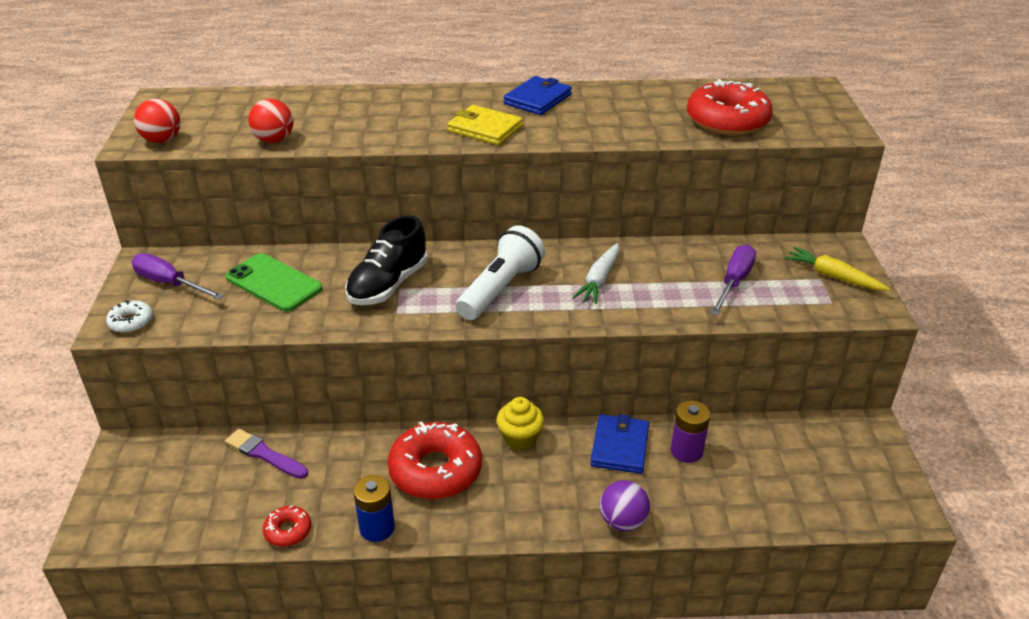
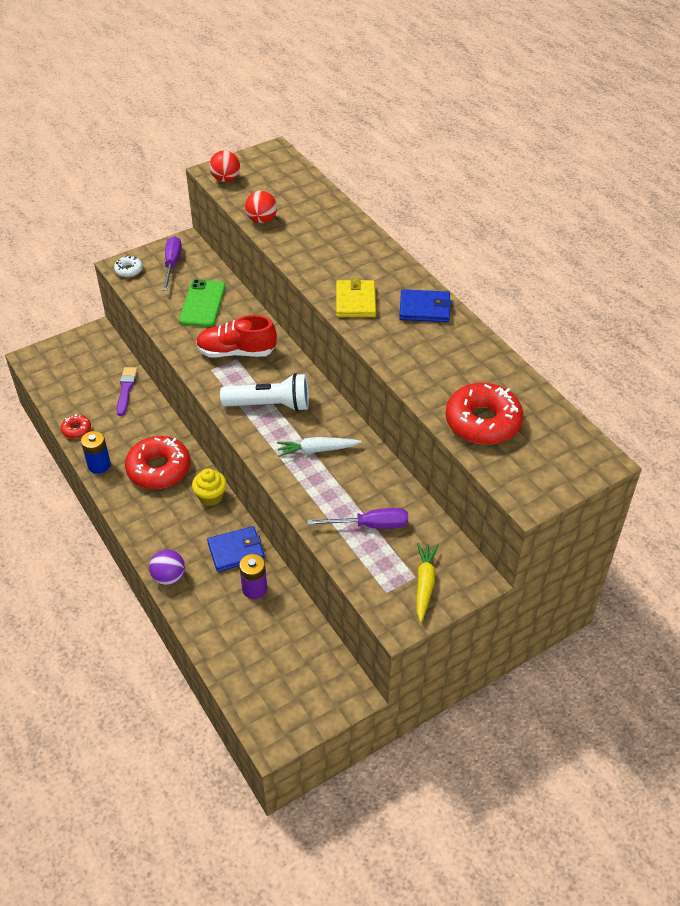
camera: 60 degrees right, 10 degrees up
(388, 285) = (236, 352): black shoe -> red shoe

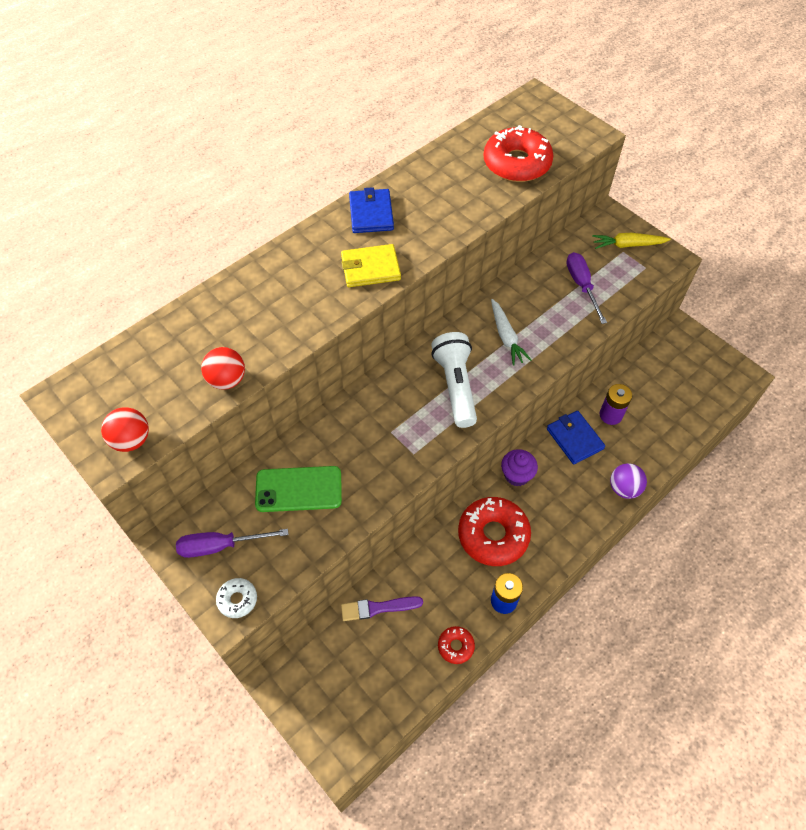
camera: 100 degrees left, 10 degrees up
(211, 497) = (516, 475): yellow cupcake -> purple cupcake
(236, 352) = (380, 434): red shoe -> none

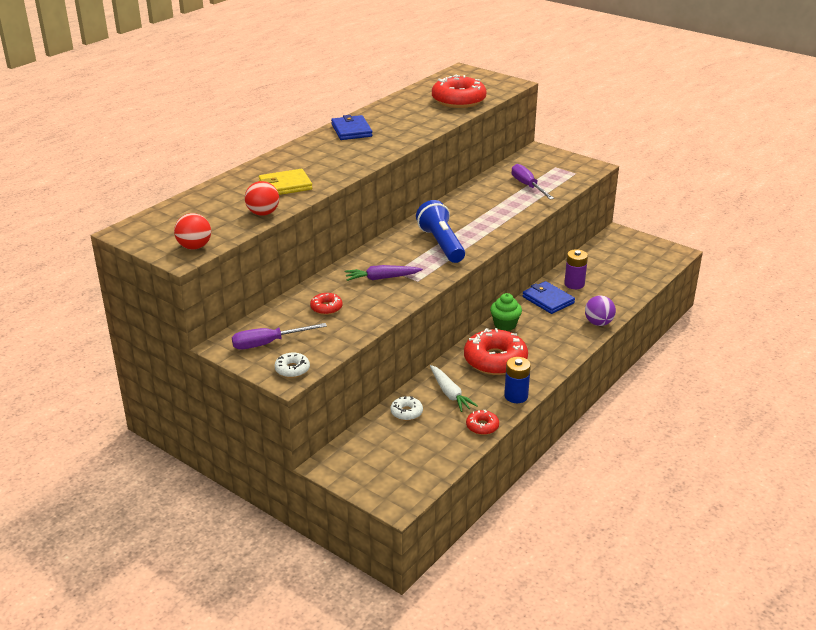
camera: 10 degrees left, 25 degrees down
(298, 489) = (326, 308): green phone -> red donut
(370, 268) = (360, 155): yellow wallet -> yellow wallet (285, 185)
(373, 442) = (381, 278): none -> purple carrot
(378, 608) = (406, 412): purple brush -> white donut
(455, 386) = (441, 244): white flashlight -> blue flashlight
(506, 337) = (475, 216): white carrot -> white carrot (450, 393)
(516, 475) = (505, 325): purple cupcake -> green cupcake
(627, 245) = (557, 163): yellow carrot -> none

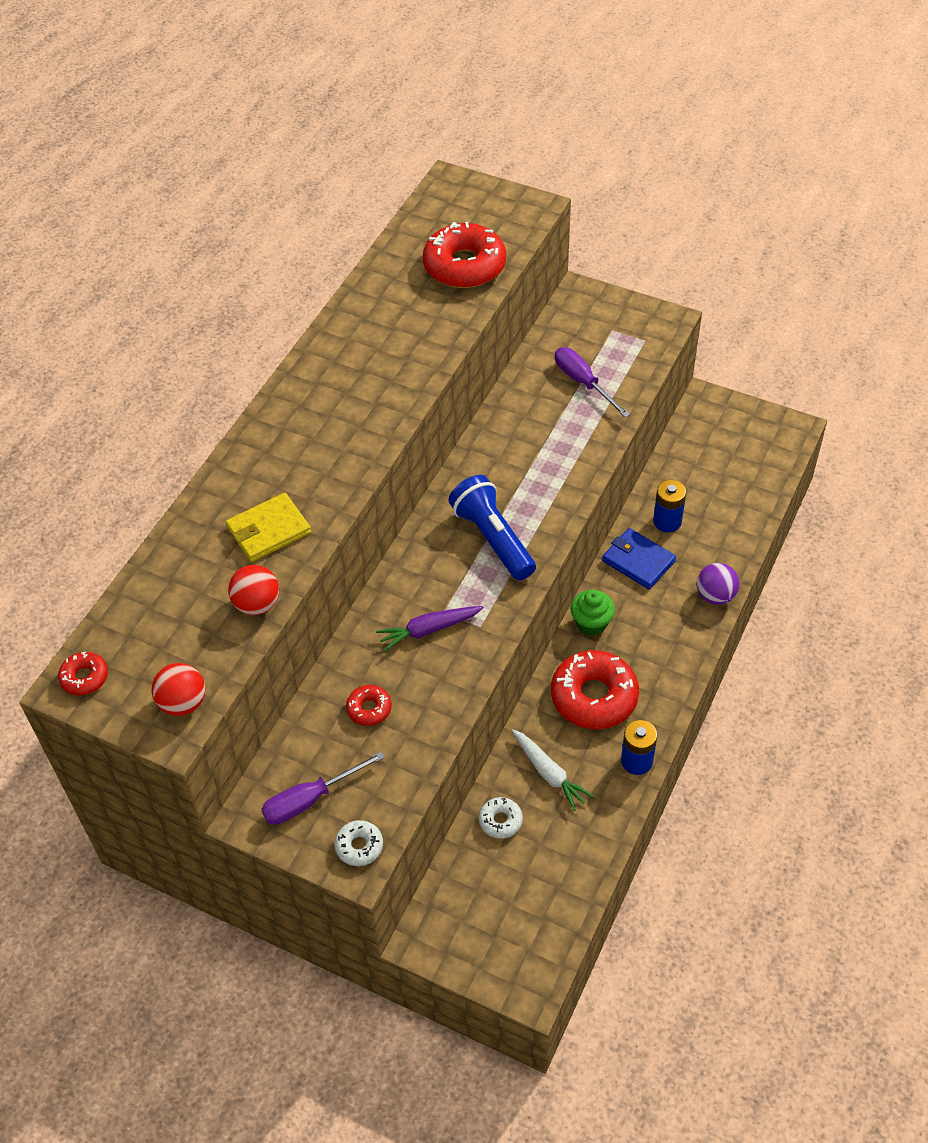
camera: 10 degrees left, 20 degrees up
(351, 130) = (326, 372): blue wallet -> none
(482, 426) = (605, 827): red donut -> red donut (84, 677)
(574, 284) = (667, 521): purple battery -> blue battery

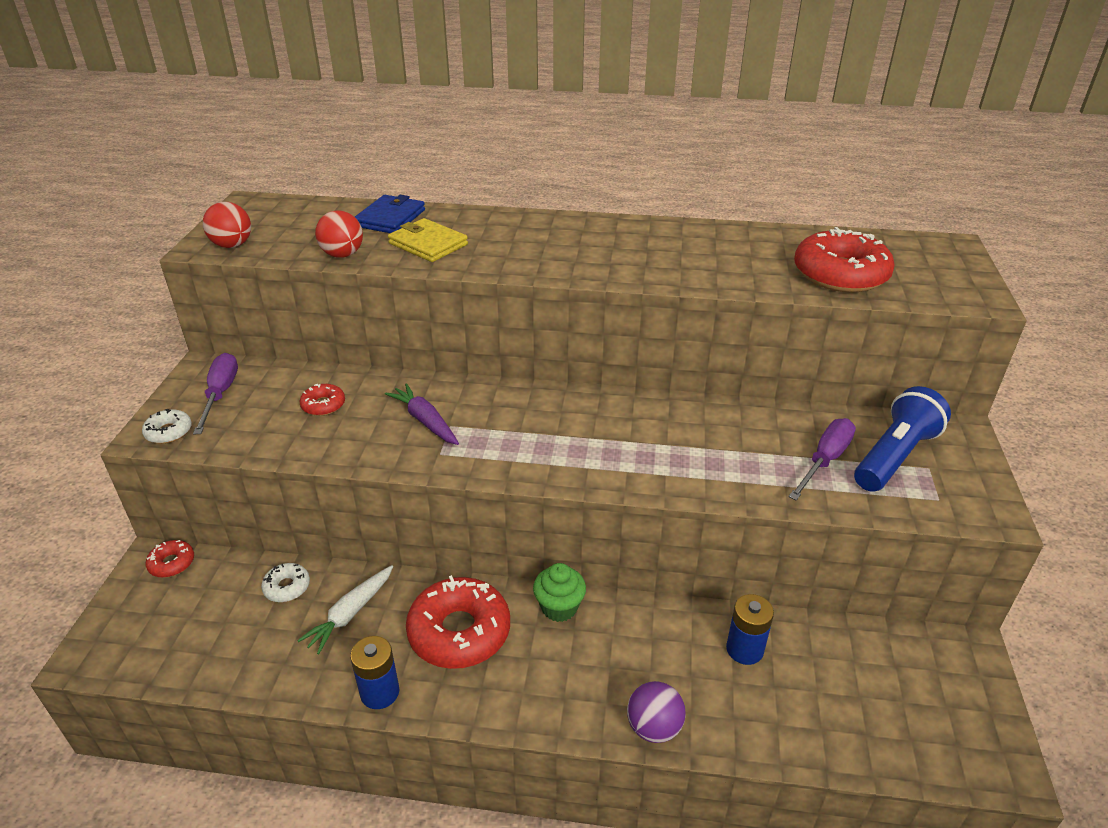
camera: 70 degrees right, 15 degrees down
(84, 677) = (256, 206): red donut -> red donut (172, 563)
(310, 799) = (220, 394): purple screwdriver -> purple screwdriver turned 45 degrees clockwise
(493, 539) = (558, 438): blue flashlight -> blue flashlight (894, 456)
(638, 561) = (668, 633): blue wallet -> blue wallet (390, 218)

